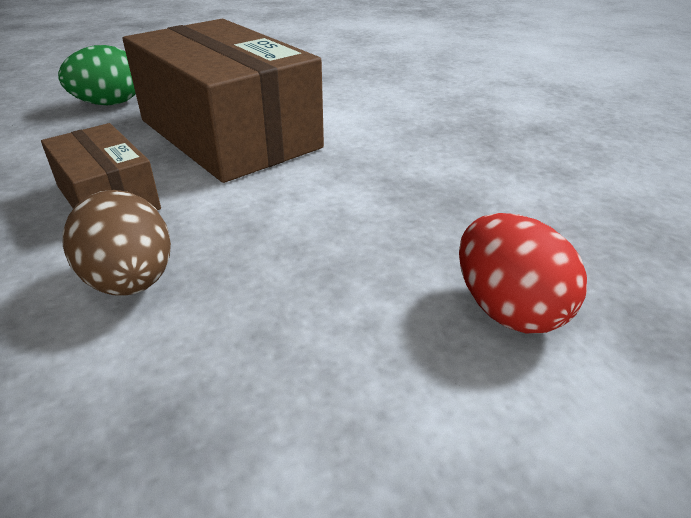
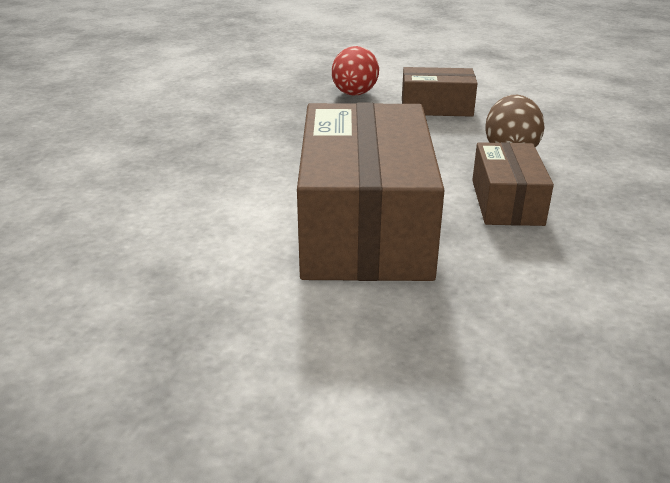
camera: 140 degrees left, 5 degrees down
(109, 104) = (458, 337): green egg -> none
(332, 346) = (436, 107): none -> brown box

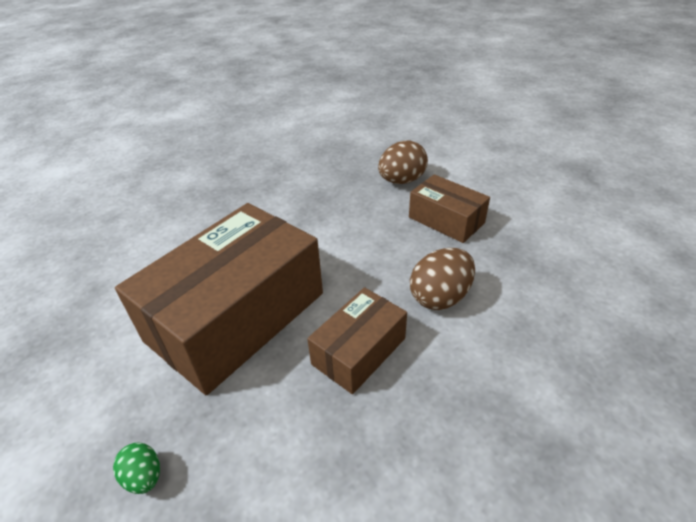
camera: 40 degrees right, 10 degrees up
(354, 94) = (401, 181): red egg -> brown egg
(475, 350) = (144, 477): none -> green egg

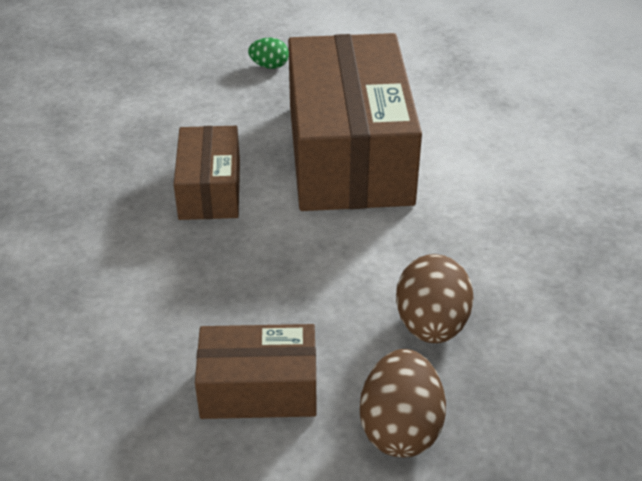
camera: 135 degrees right, 0 degrees up
(440, 297) = (177, 276): brown egg -> brown egg (431, 325)

